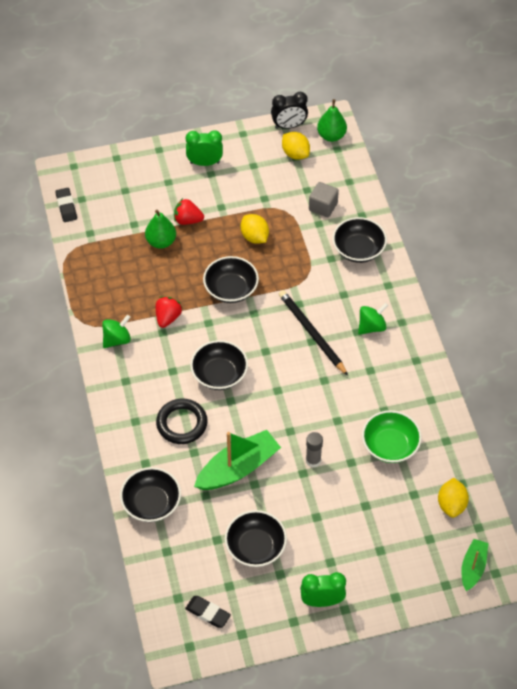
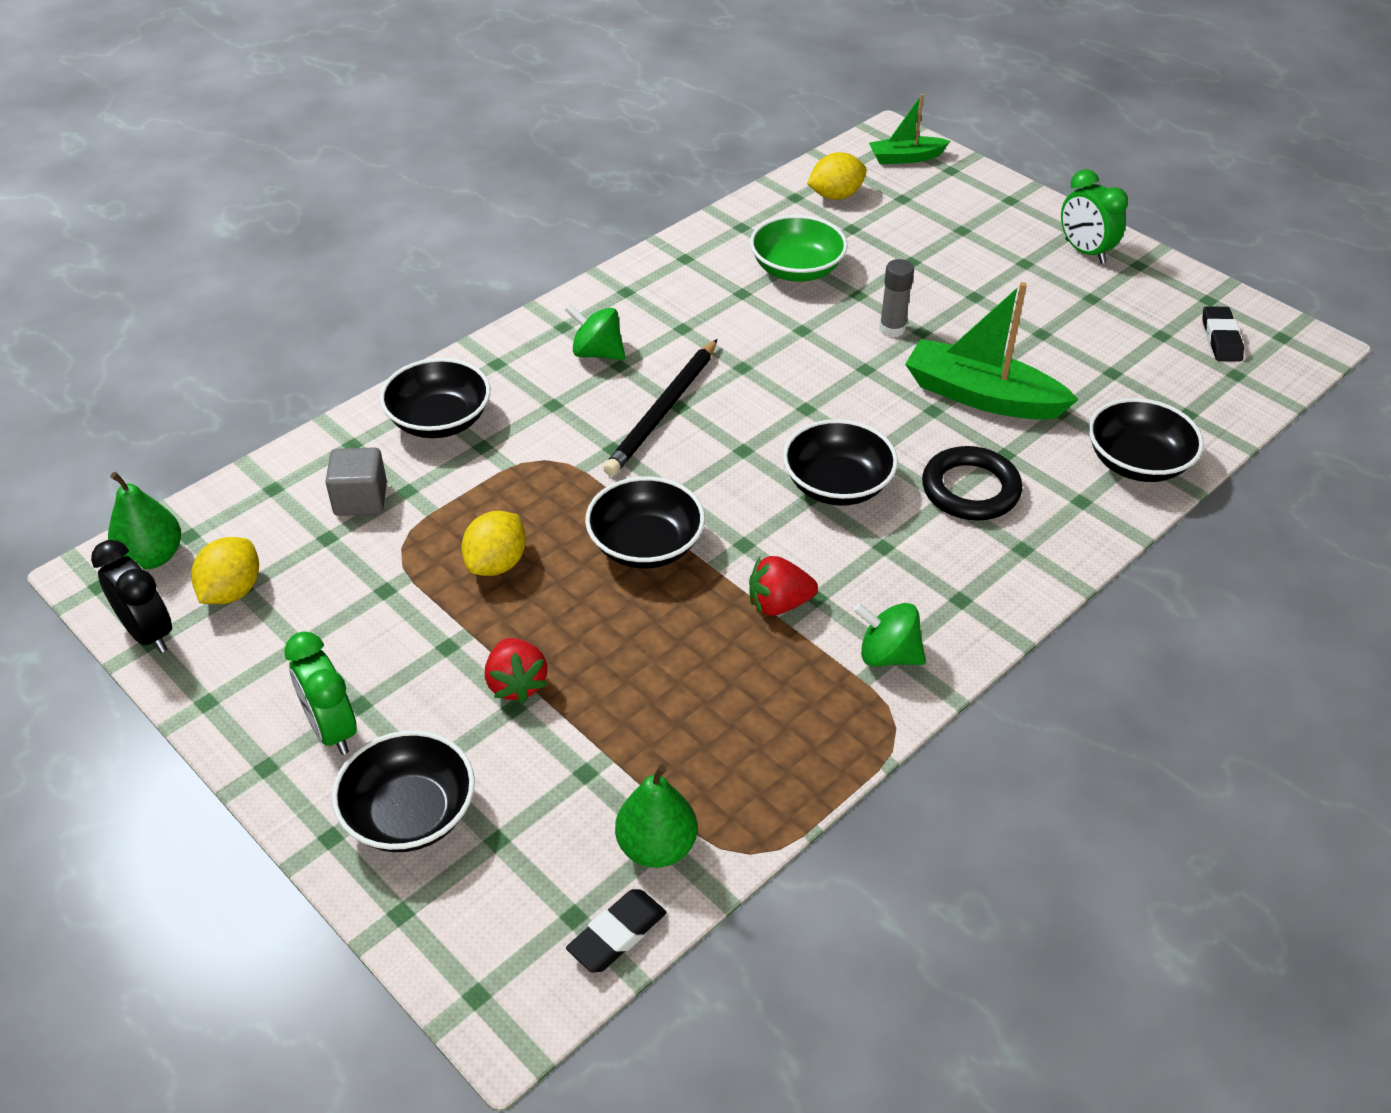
camera: 120 degrees left, 10 degrees down
(161, 242) = (603, 701): green pear -> green pear (656, 847)
(255, 547) = (1080, 333): black bowl -> black bowl (410, 814)

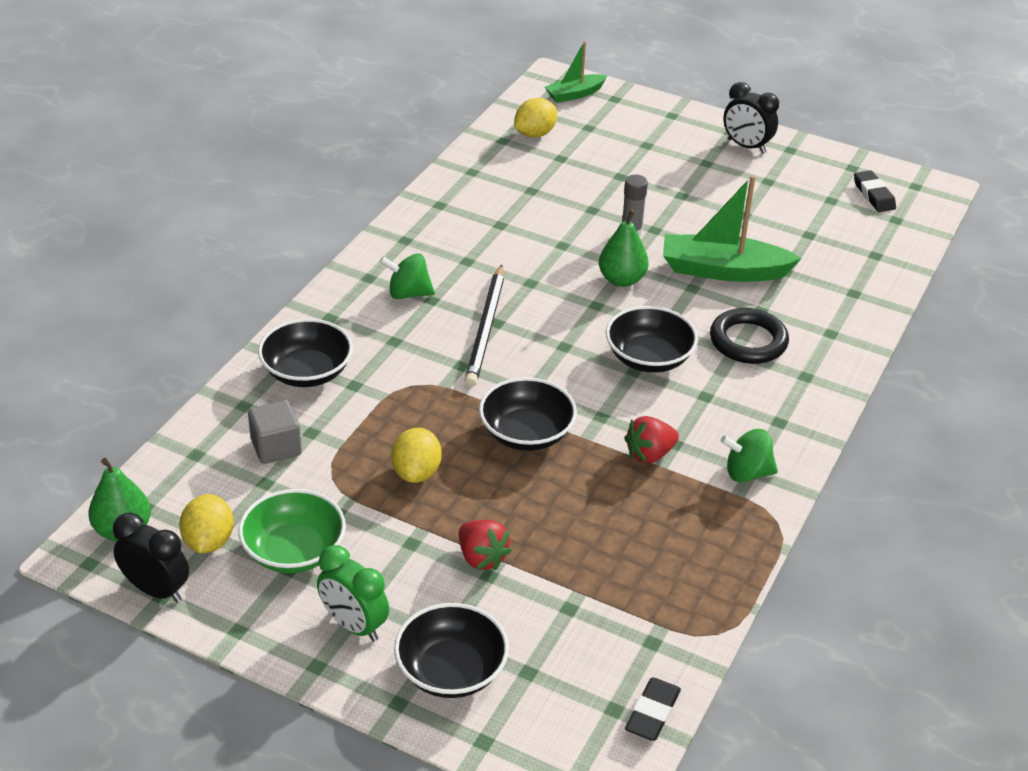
camera: 20 degrees left, 5 degrees down
(656, 847) = (649, 646): green pear -> green pear (621, 280)
(796, 269) = (534, 198): green bowl -> green bowl (294, 551)
(1084, 252) = (746, 146): green clock -> black clock
(1137, 462) = (856, 297): black bowl -> none

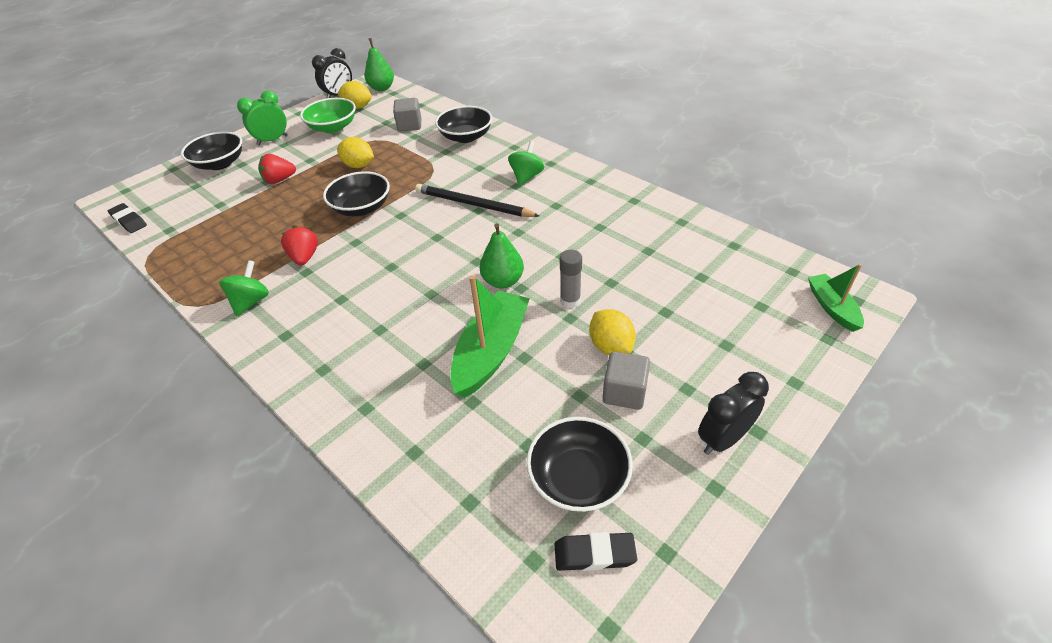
camera: 110 degrees right, 5 degrees up
(535, 134) = (746, 266): yellow lemon -> yellow lemon (610, 346)
(649, 358) = (400, 277): black bowl -> black bowl (578, 478)
(728, 192) = (624, 392): none -> grey cube
(748, 341) = (387, 342): black ring -> none

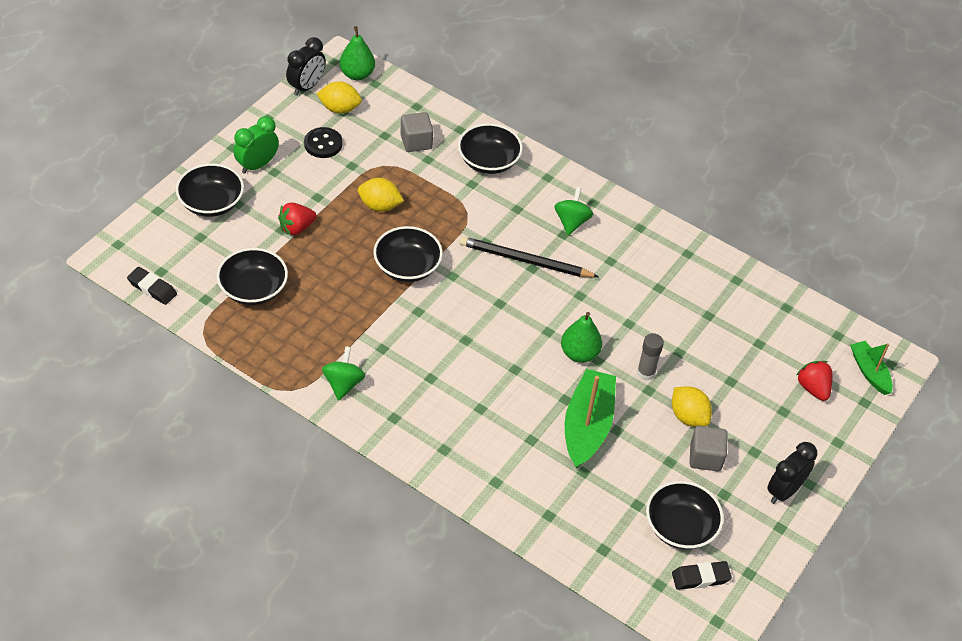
camera: 15 degrees left, 5 degrees up
(215, 223) = (253, 289): none -> black bowl
(304, 257) = (373, 331): red strawberry -> red strawberry (813, 388)
(333, 127) = (323, 144): green bowl -> black button

